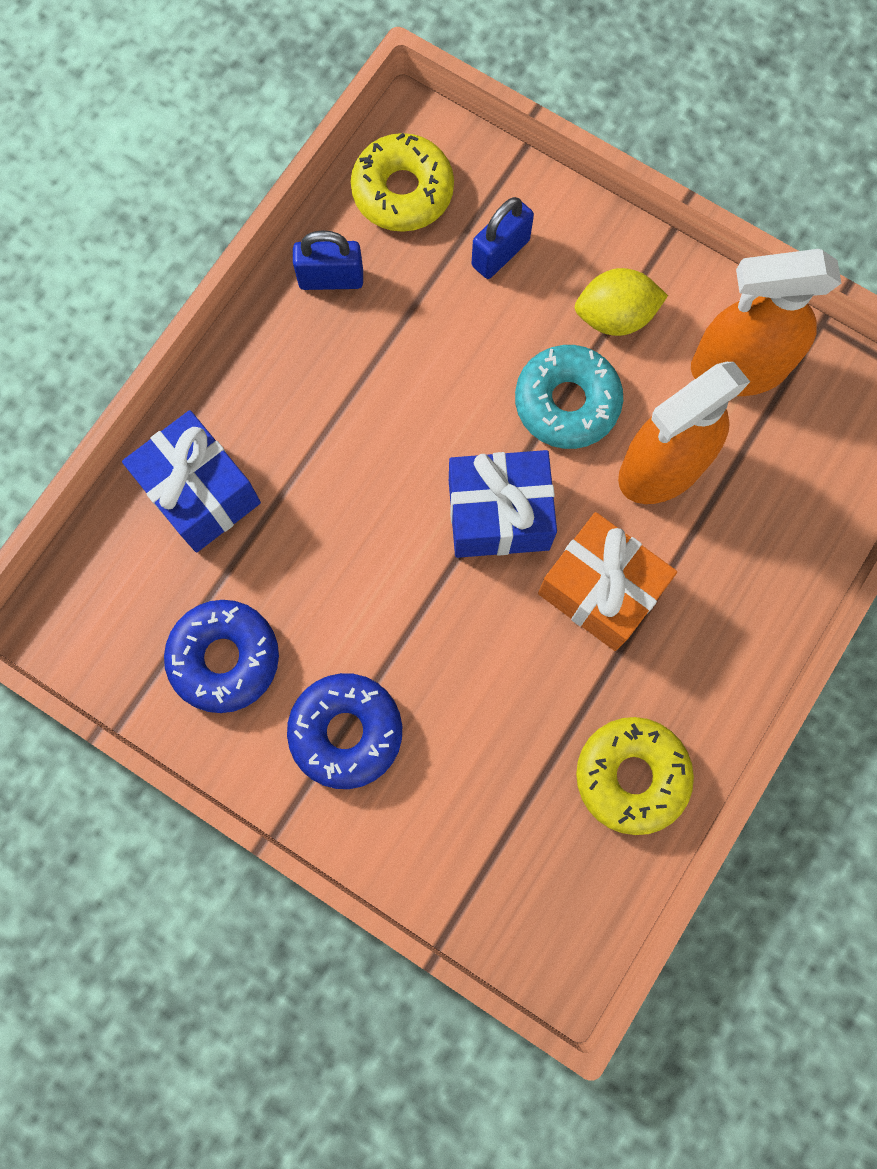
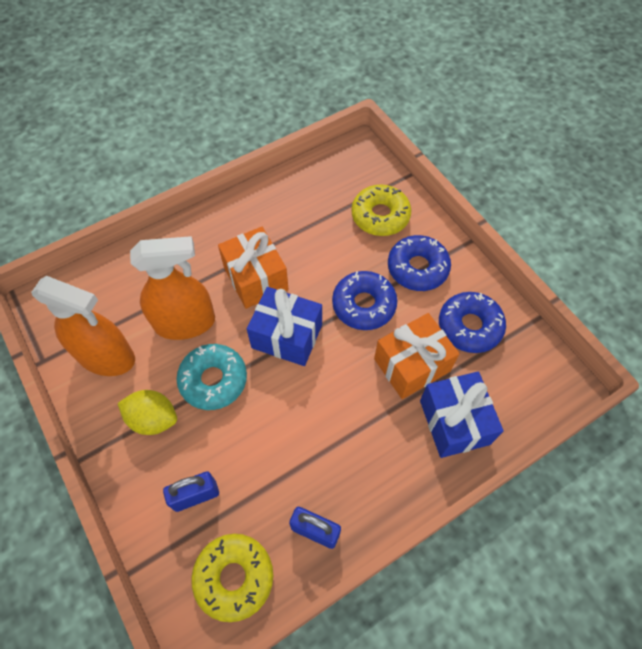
camera: 155 degrees left, 15 degrees down
(292, 552) = (412, 365): none -> orange gift
(406, 621) = (364, 305): none -> blue donut
(631, 776) = (289, 199): yellow donut -> yellow donut (380, 216)

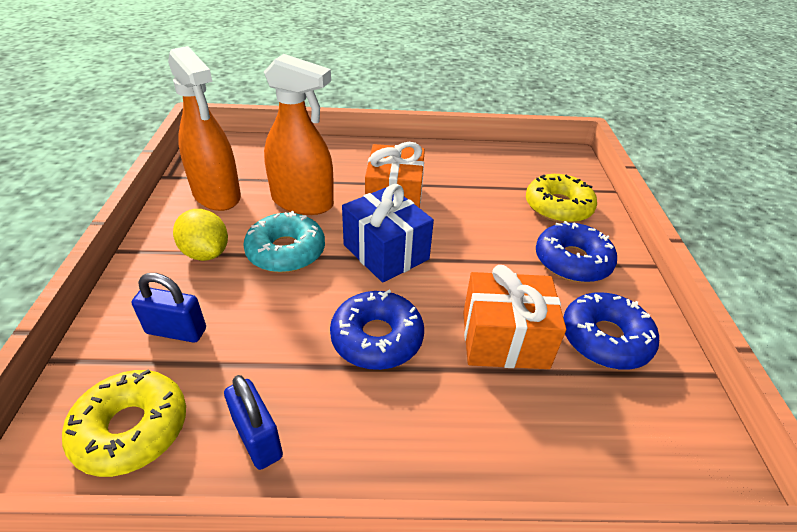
camera: 30 degrees right, 20 degrees down
(364, 305) = (487, 264): blue donut -> blue donut (377, 338)
(454, 422) = (520, 424): blue gift -> none

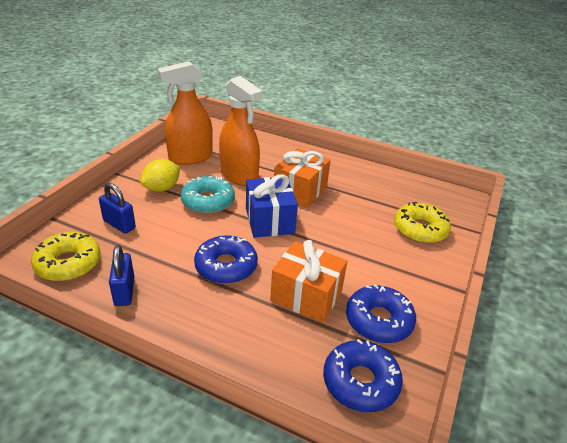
camera: 25 degrees right, 5 degrees down
(206, 253) = (162, 188): yellow lemon -> yellow lemon turned 60 degrees clockwise
(217, 195) = (190, 157): orange spray bottle -> orange spray bottle turned 75 degrees clockwise
(572, 261) = (398, 267): blue donut -> blue donut (360, 382)

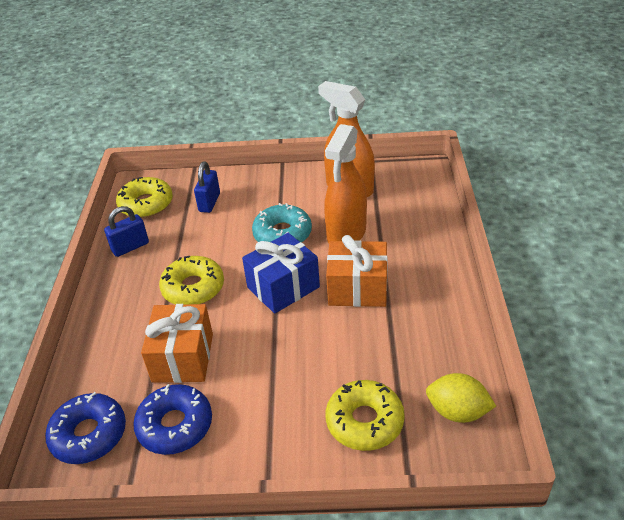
camera: 70 degrees right, 5 degrees up
(162, 188) = (280, 198): yellow lemon -> yellow lemon (457, 412)
(226, 266) = (193, 288): blue donut -> yellow donut

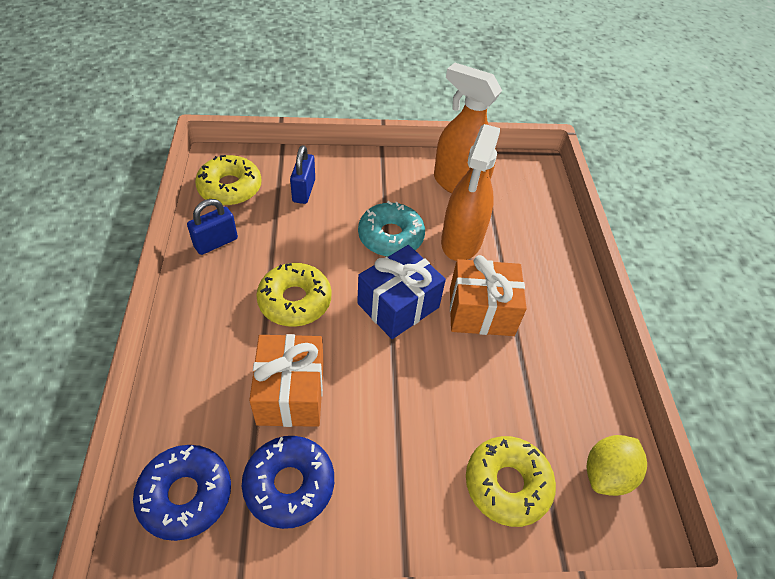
camera: 10 degrees left, 10 degrees up
(457, 412) = (607, 474): yellow lemon -> yellow lemon turned 60 degrees counterclockwise

